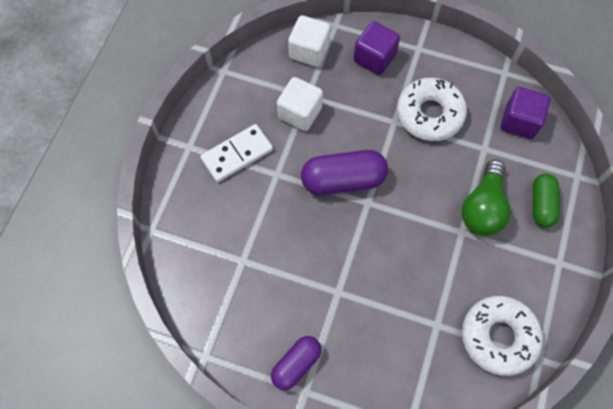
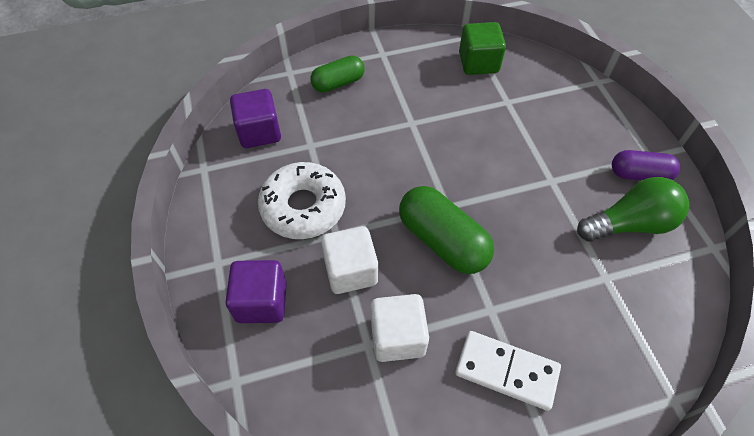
camera: 125 degrees left, 10 degrees down
(309, 51) = (300, 387): white cube -> white cube (351, 271)
(343, 180) = (443, 241): purple capsule -> green capsule
(483, 207) = (375, 119): green light bulb -> green light bulb (629, 224)
(498, 337) = (478, 63): white donut -> green cube

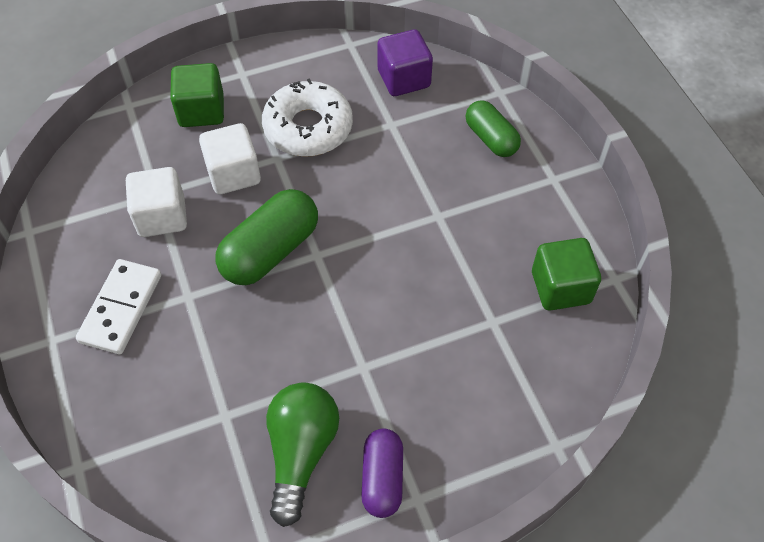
camera: 85 degrees right, 0 degrees up
(262, 302) = (201, 111): purple cube -> green cube
(629, 224) = (301, 453): green light bulb -> green light bulb turned 150 degrees counterclockwise

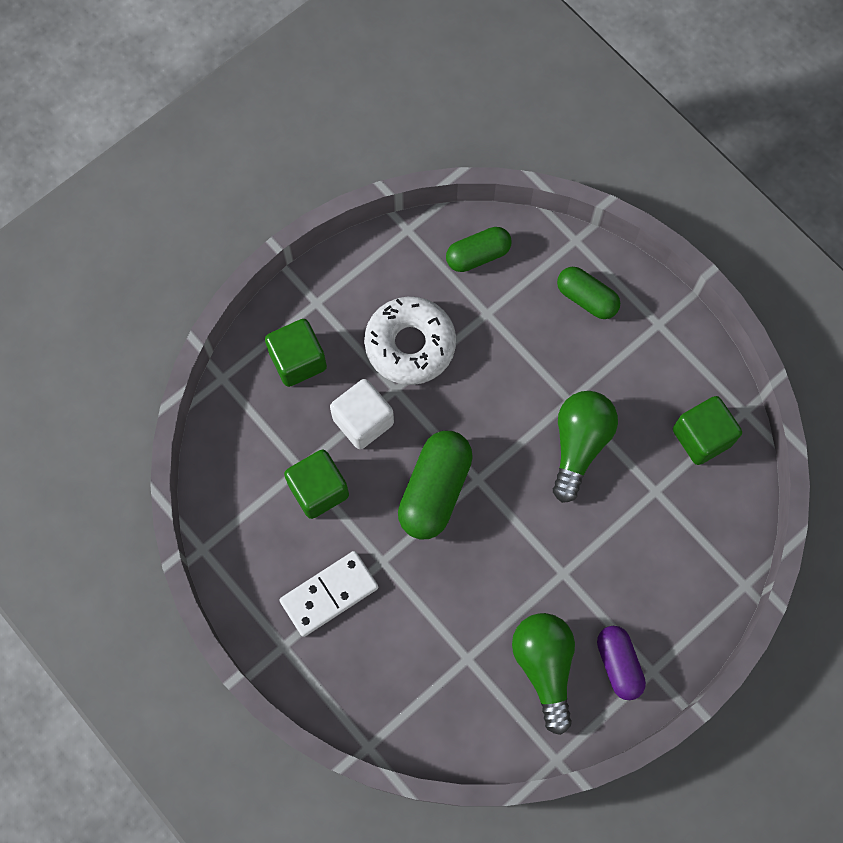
camera: 20 degrees left, 15 degrees up
(121, 308) = (329, 594): white domino -> white domino turned 60 degrees clockwise
(162, 216) = (318, 490): white cube -> green cube
(404, 79) = (478, 255): purple cube -> green capsule
(430, 256) = (579, 445): none -> green light bulb

